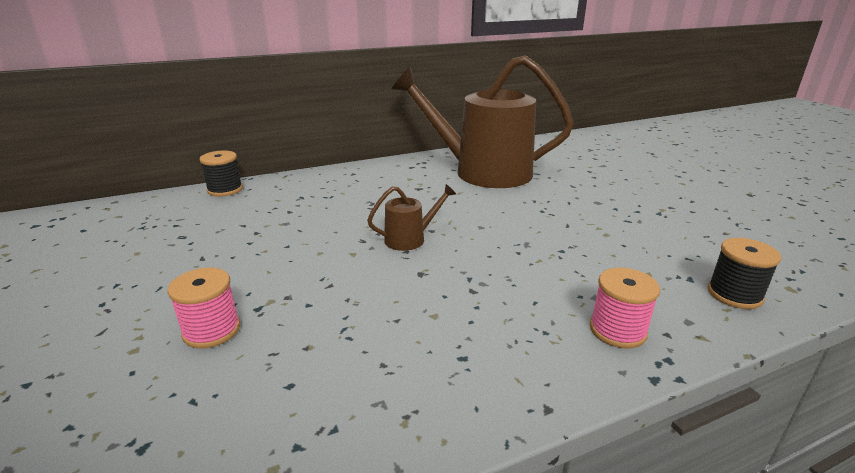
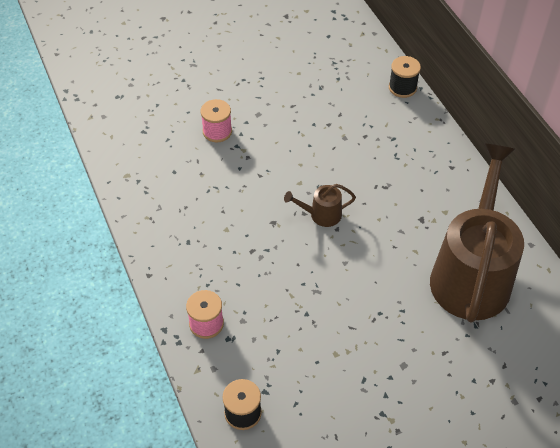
camera: 90 degrees right, 25 degrees up
(409, 239) = (321, 215): brown watering can -> brown watering can turned 105 degrees clockwise

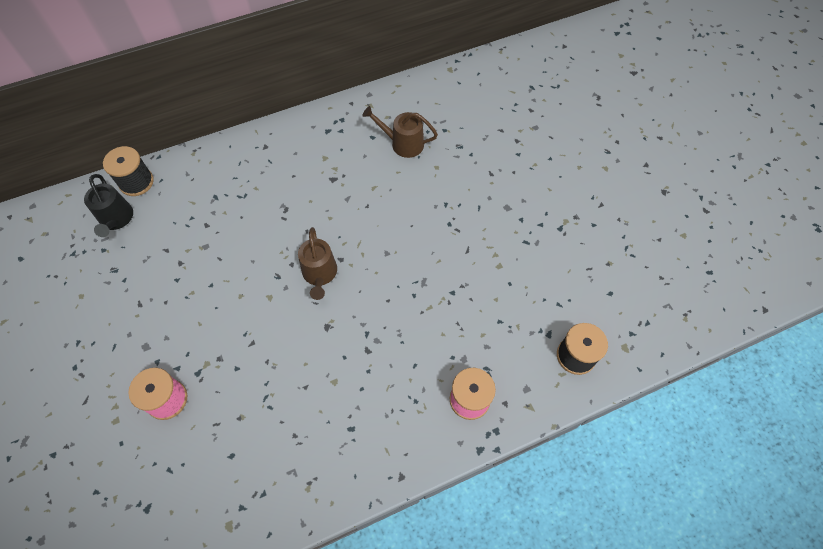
camera: 90 degrees left, 10 degrees up
(366, 81) = (116, 219): none -> black watering can
(471, 274) = (403, 143): brown watering can -> brown watering can, size x0.40

